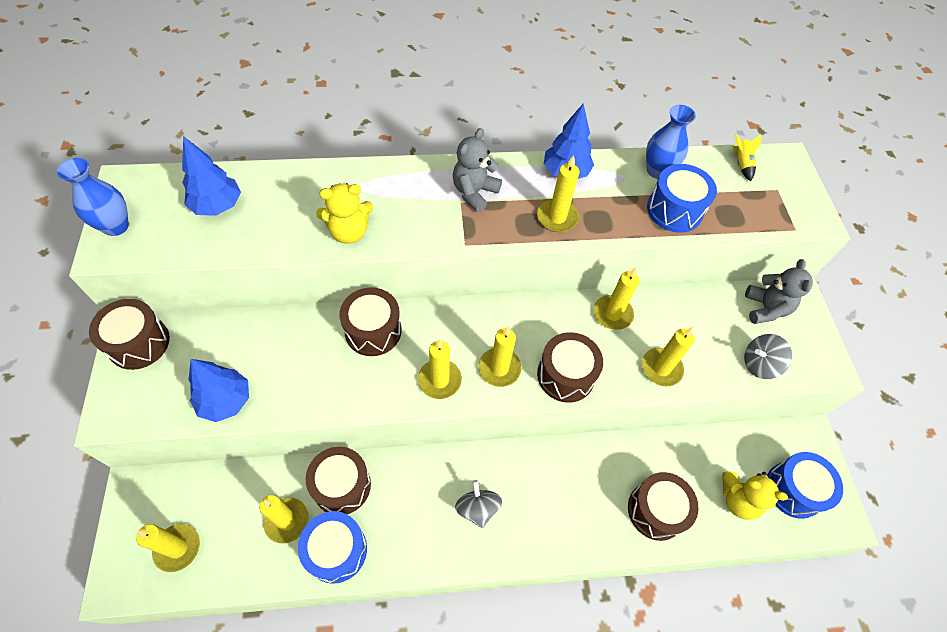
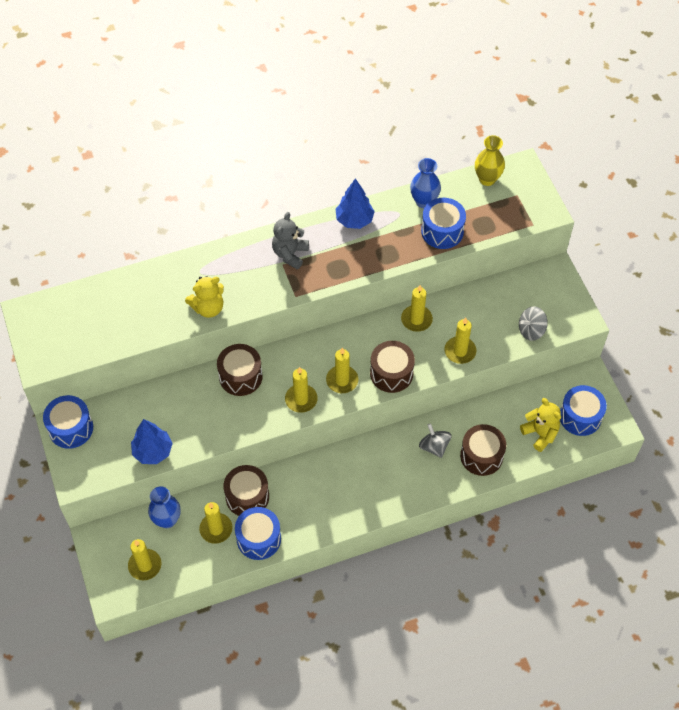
camera: 10 degrees left, 0 degrees up
(116, 226) = (37, 346): blue vase -> blue vase (167, 520)
(139, 343) = (71, 428): brown drum -> blue drum
(217, 206) = (104, 312): blue tree -> none
(477, 508) = (351, 487): grey spinning top -> grey spinning top (434, 446)
(557, 217) = (356, 259): yellow candle -> none
(738, 499) = (540, 434): yellow teddy bear -> yellow teddy bear turned 135 degrees counterclockwise
(741, 163) = (487, 179): yellow rocket -> yellow vase
(765, 308) = (531, 287): grey teddy bear -> none

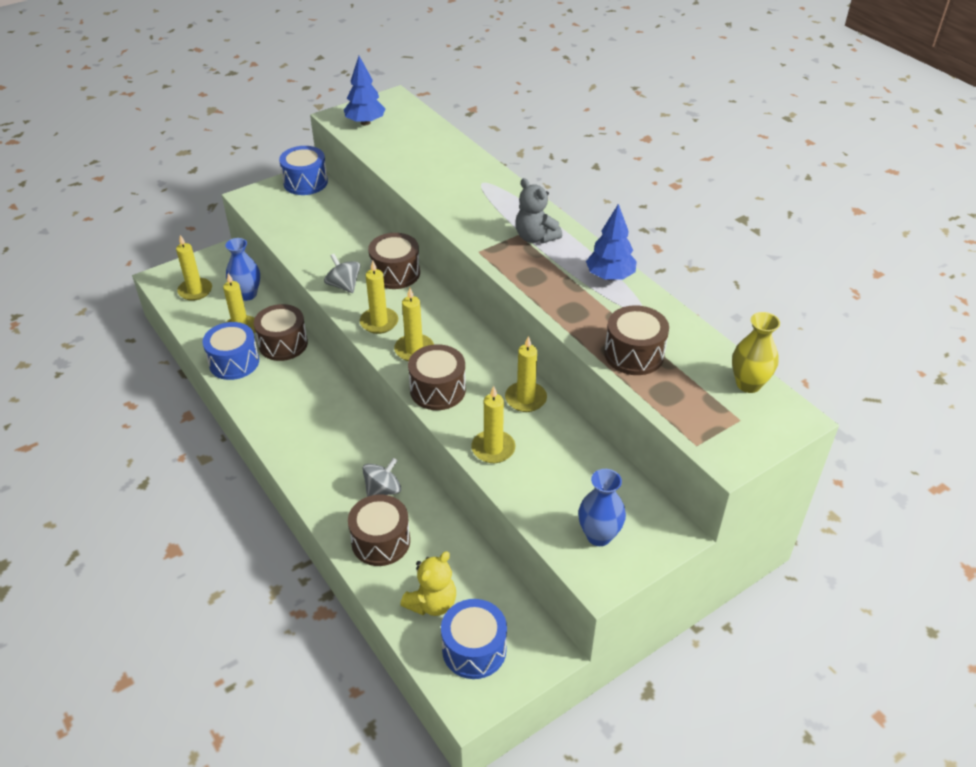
camera: 75 degrees right, 15 degrees down
(153, 451) = (290, 234): blue tree -> blue tree (365, 122)
(208, 308) = (438, 196): yellow teddy bear -> none
(290, 254) = (535, 237): grey teddy bear -> grey teddy bear turned 135 degrees counterclockwise
(424, 201) = (673, 330): blue vase -> blue vase (599, 535)
(442, 231) = (634, 354): blue drum -> brown drum
(531, 330) = (556, 520): grey spinning top -> grey spinning top (344, 285)

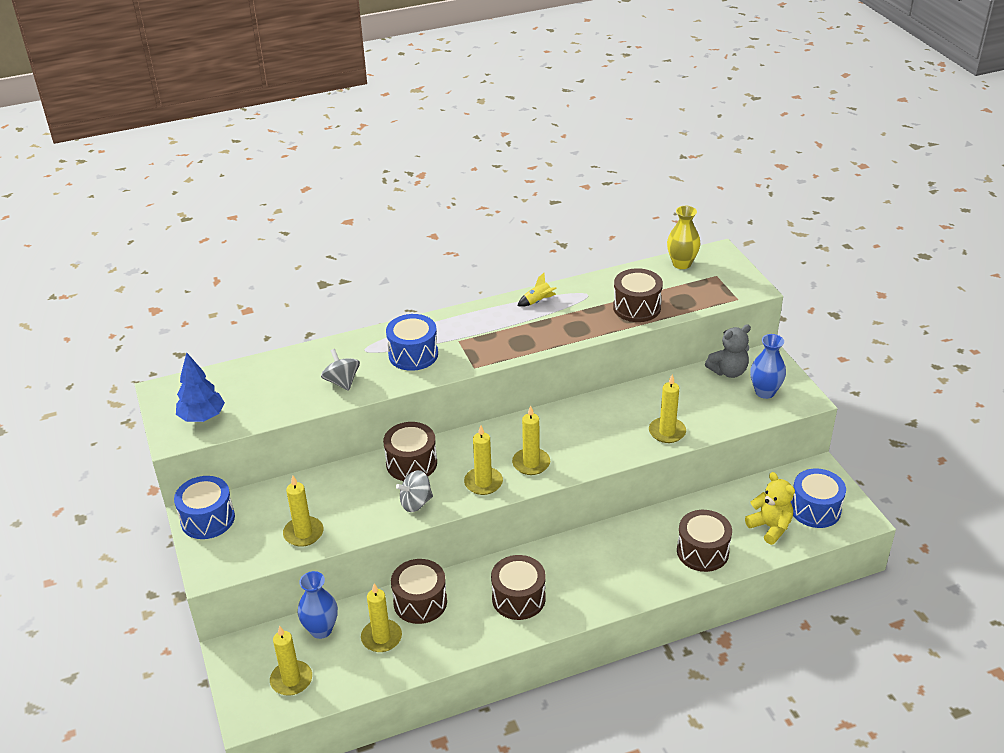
camera: 75 degrees left, 5 degrees down
(234, 362) = (435, 646): blue drum -> blue drum (413, 354)
(383, 490) = (644, 544): grey spinning top -> grey spinning top (342, 382)
(437, 390) = (589, 455): brown drum -> brown drum (518, 598)
(525, 399) = (614, 405): yellow candle -> yellow candle (303, 533)
(535, 237) = (467, 331): grey teddy bear -> grey teddy bear (728, 371)
(610, 276) = (538, 301): blue tree -> yellow rocket

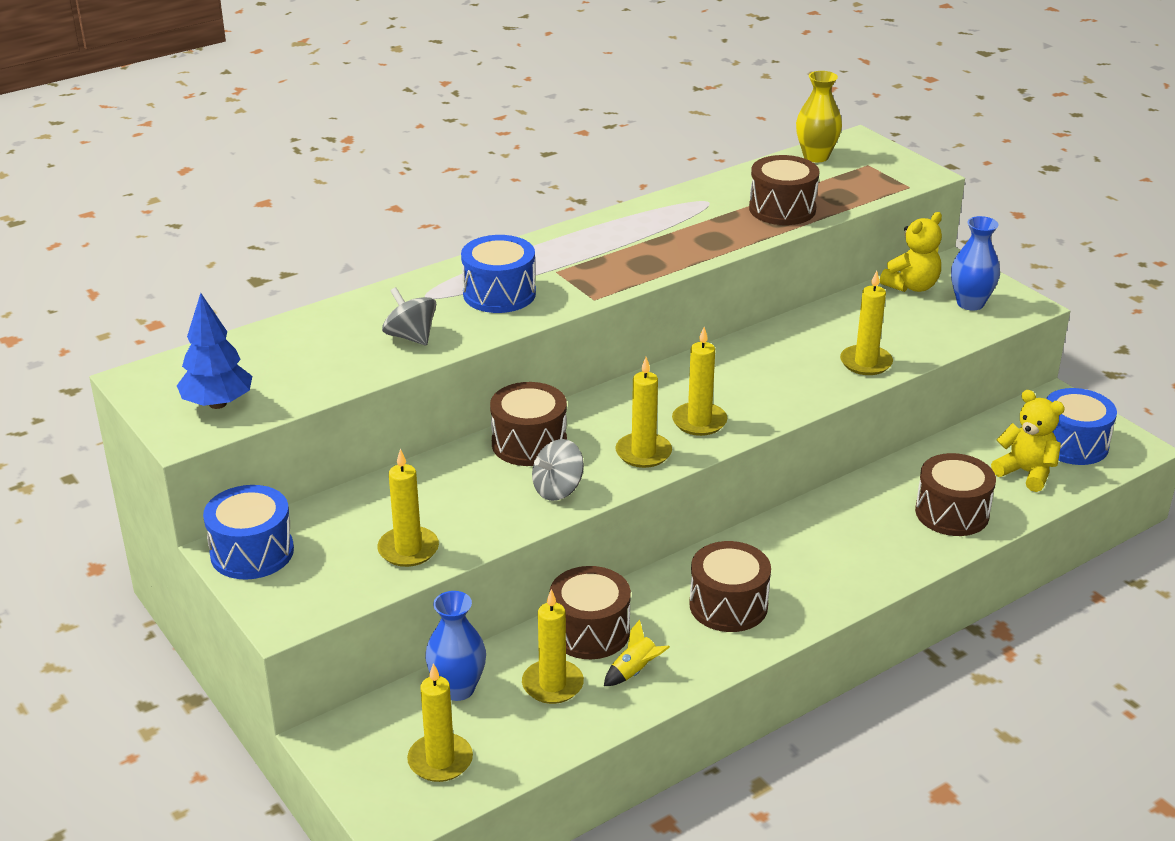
camera: 15 degrees left, 5 degrees down
(538, 301) = (644, 216): yellow rocket -> yellow rocket (634, 671)
(728, 371) = (911, 286): grey teddy bear -> yellow teddy bear

